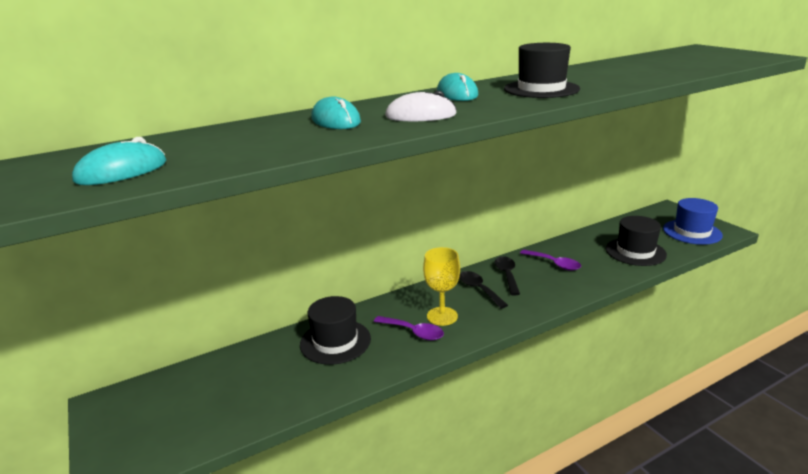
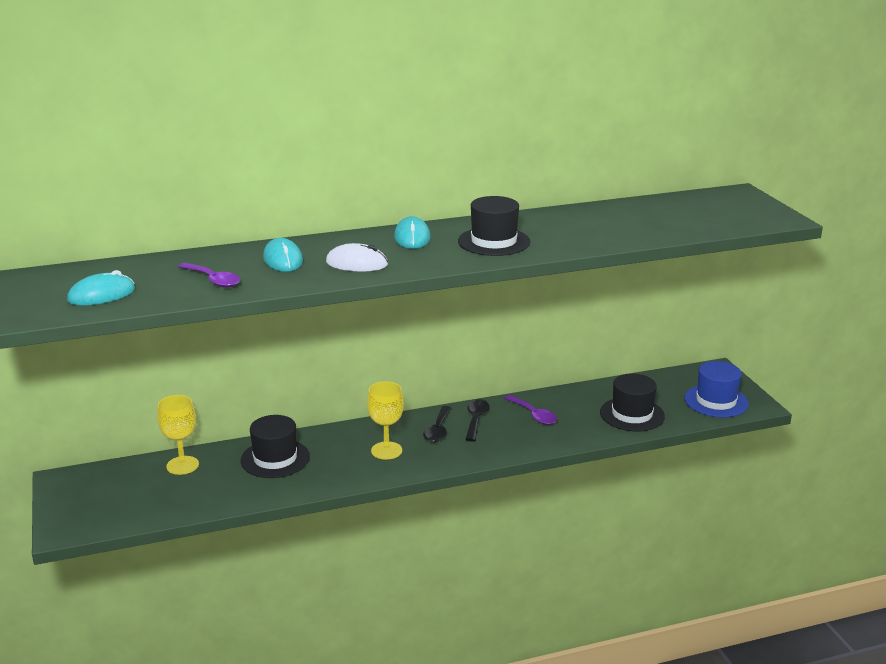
camera: 10 degrees right, 0 degrees up
(239, 364) = (182, 465): none -> yellow goblet
(414, 332) = (351, 461): purple spoon -> purple spoon (213, 280)
(479, 289) = (438, 430): black spoon -> black spoon turned 150 degrees counterclockwise

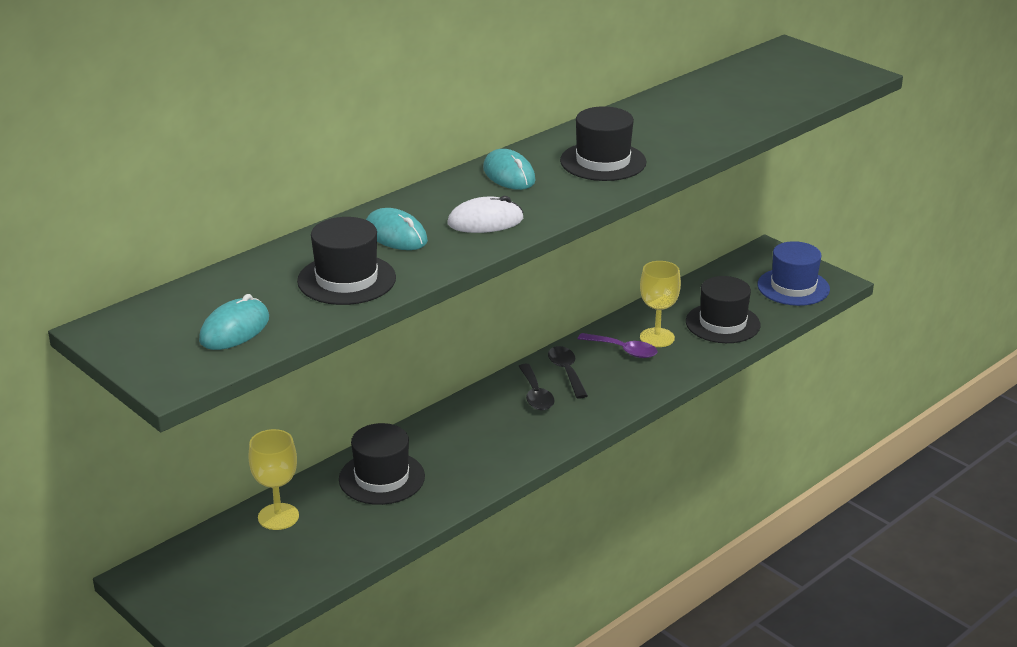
camera: 25 degrees left, 5 degrees up
(213, 280) = (346, 279): purple spoon -> black hat
(386, 450) = (500, 434): yellow goblet -> yellow goblet (657, 337)

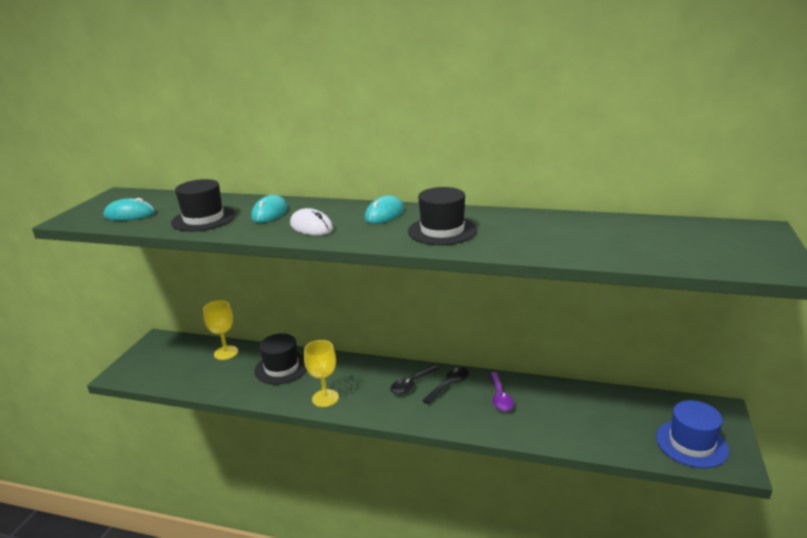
camera: 60 degrees right, 5 degrees down
(657, 337) = (533, 405): yellow goblet -> yellow goblet (325, 398)
(722, 323) = (590, 427): black hat -> none

